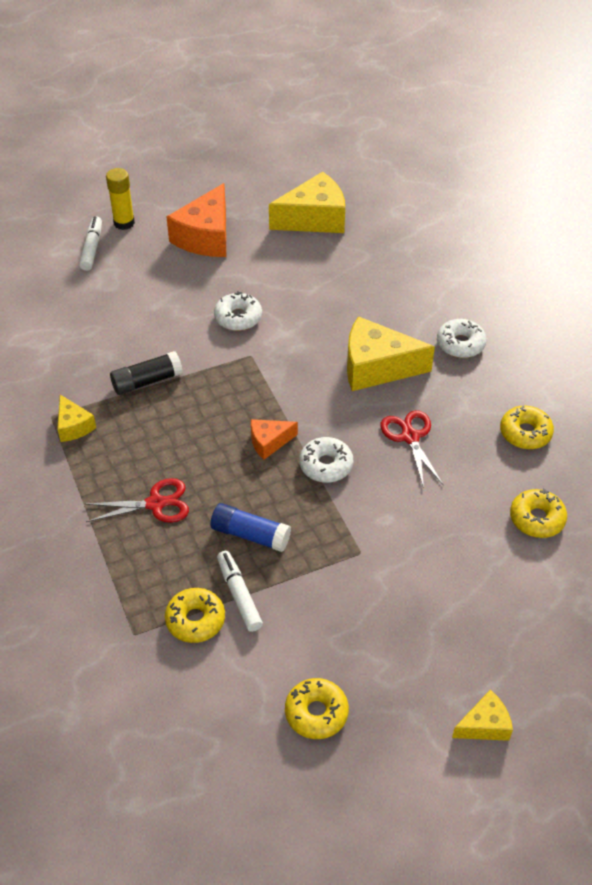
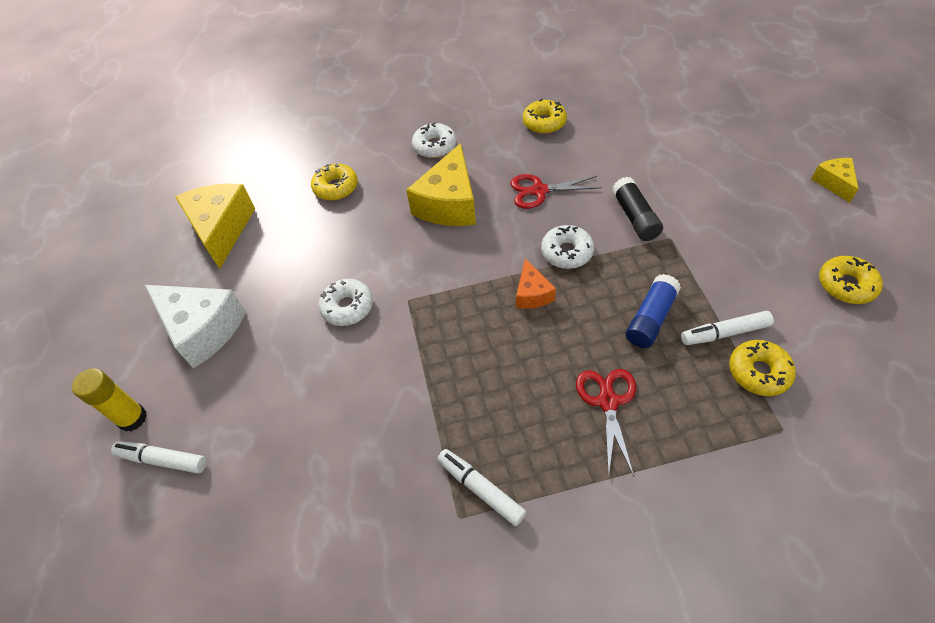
camera: 75 degrees left, 5 degrees up
(73, 426) = (480, 489): yellow cheese -> white marker
(147, 381) = (422, 402): black glue stick -> black glue stick (634, 217)
(205, 237) = (203, 329): orange cheese -> white cheese
(537, 519) = (633, 129): yellow donut -> yellow donut (336, 187)

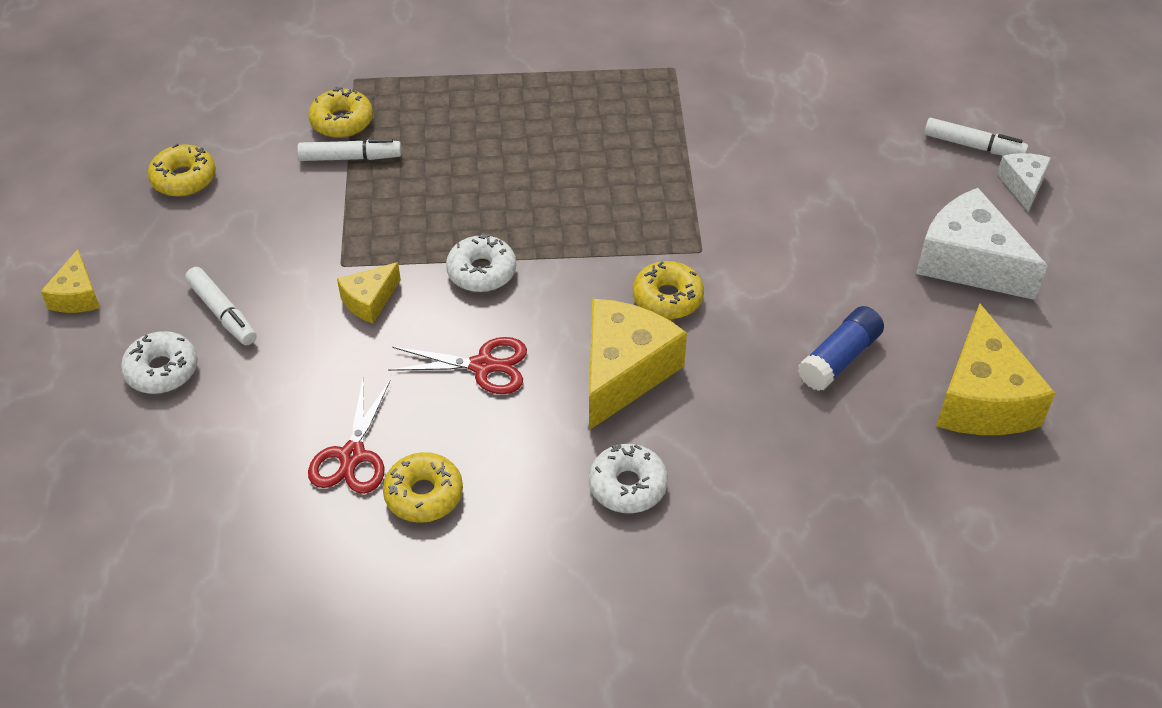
camera: 175 degrees left, 5 degrees down
(132, 418) = (1023, 185): yellow glue stick -> white cheese
(336, 187) = (803, 438): yellow donut -> yellow donut (667, 298)
(347, 307) = (780, 256): white donut -> white donut (162, 370)
(480, 489) = (650, 81): white marker -> white marker (222, 313)
(532, 294) = (544, 231): orange cheese -> none
(608, 401) = (504, 122): red scissors -> red scissors (352, 456)
(634, 217) = (369, 300): black glue stick -> yellow cheese
(650, 318) = (420, 183): blue glue stick -> blue glue stick (839, 359)

